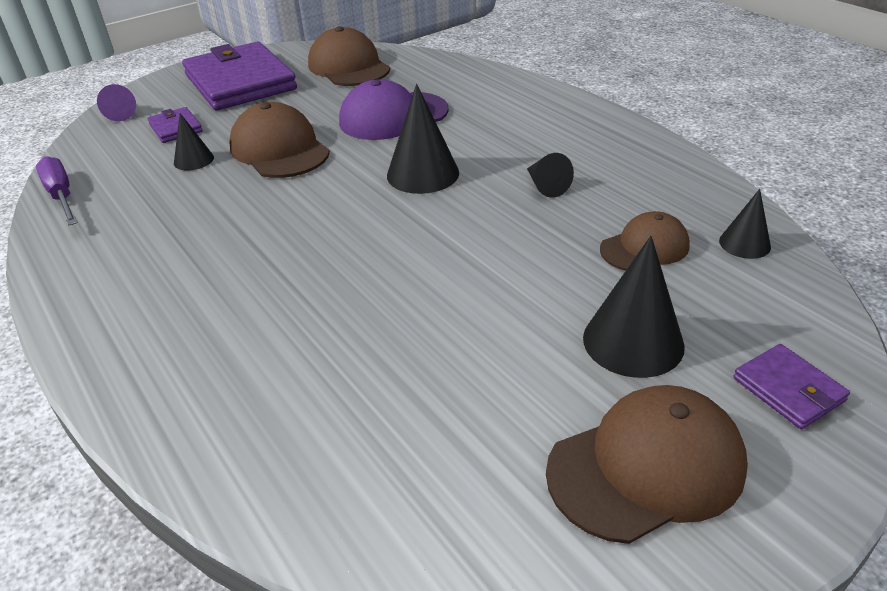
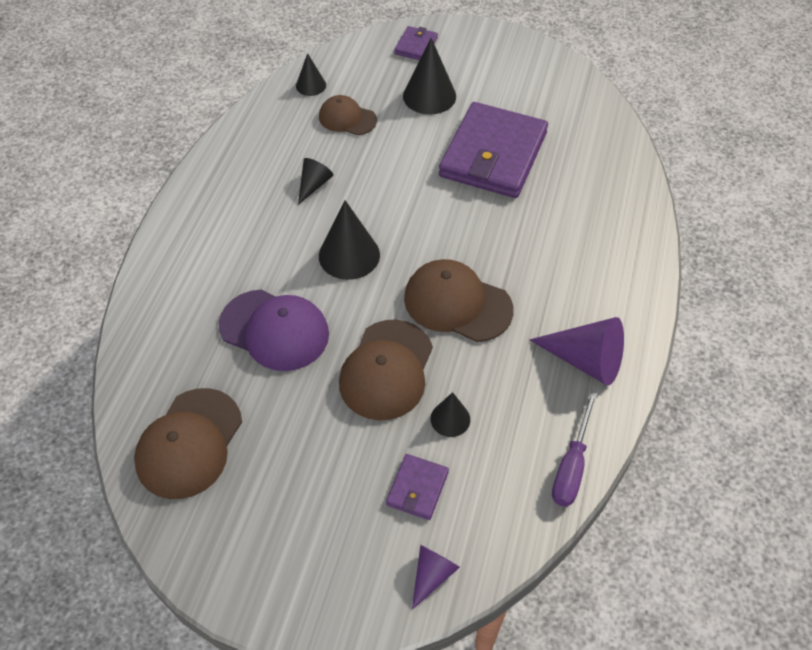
camera: 130 degrees left, 15 degrees up
(108, 253) = (585, 360): none -> purple cone
(240, 82) = (290, 521): purple wallet -> purple wallet (493, 155)
(646, 467) = (498, 68): brown cap -> brown cap (457, 303)

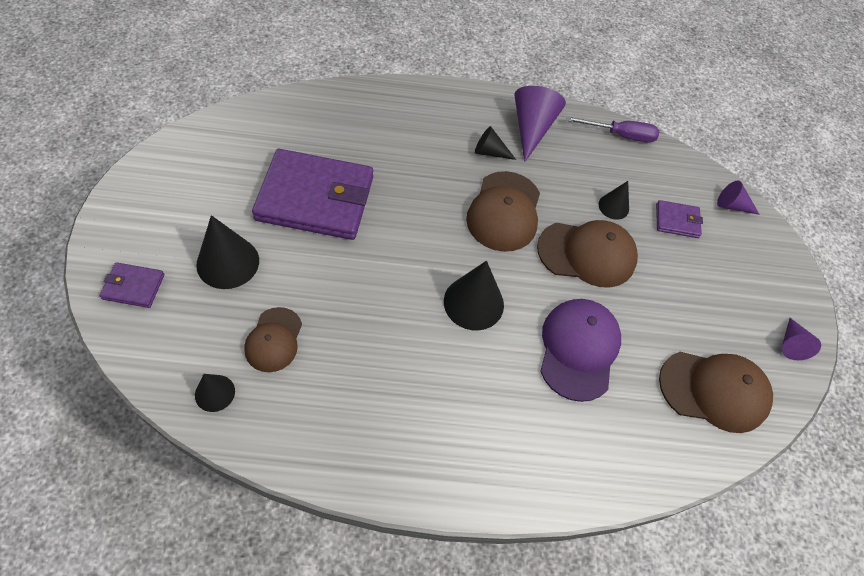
camera: 110 degrees left, 5 degrees up
(214, 558) = (791, 344): none -> purple cone
(314, 185) = (386, 354): black cone -> black cone (490, 152)

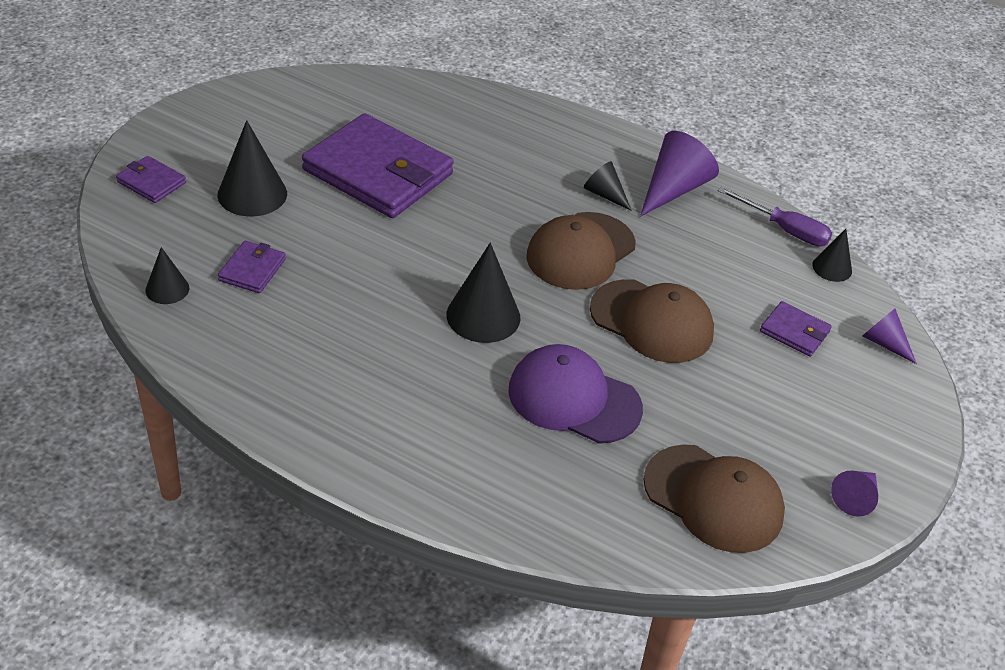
camera: 30 degrees right, 15 degrees down
(274, 340) = (252, 270): brown cap -> purple wallet
(578, 349) = (573, 399): purple cap -> purple cap turned 105 degrees counterclockwise
(613, 206) = (721, 291): black cone -> black cone (832, 268)

